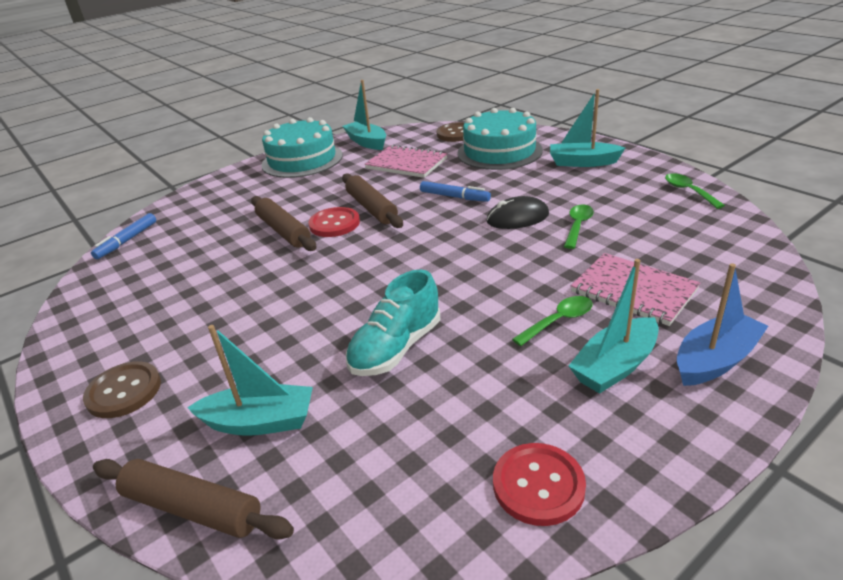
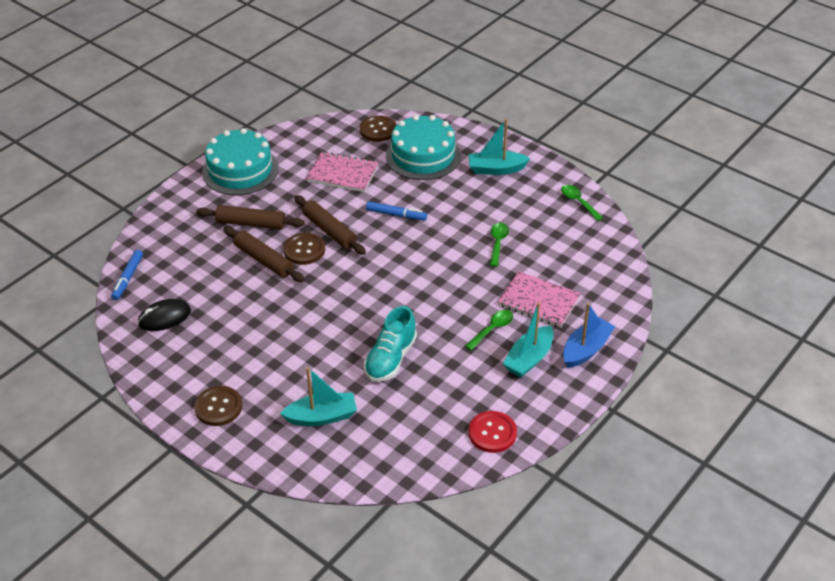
camera: 15 degrees left, 10 degrees up
(192, 508) = (307, 468): brown rolling pin -> brown rolling pin (251, 223)
(334, 224) = (304, 250): red button -> brown button
(367, 142) = (294, 143): turquoise boat -> none
(517, 218) = (451, 237): black mouse -> black mouse (164, 317)

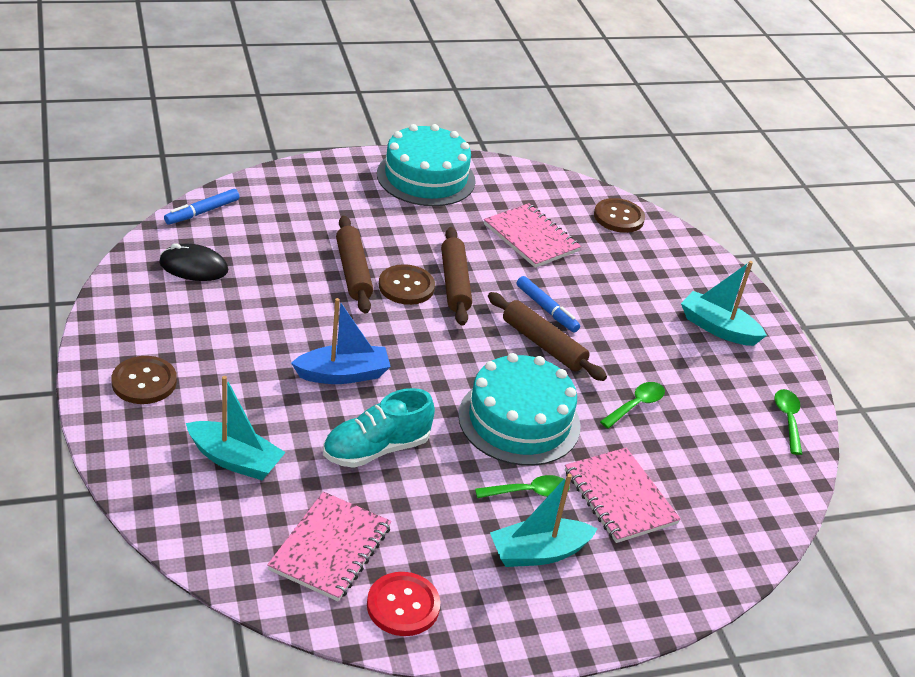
camera: 30 degrees right, 5 degrees down
(251, 223) = (379, 231): brown rolling pin -> brown rolling pin (543, 344)
(423, 155) = (643, 268): turquoise cake -> turquoise cake (519, 420)
(425, 429) = (330, 548): none -> pink notebook
(586, 349) = (623, 588): blue boat -> blue boat (343, 374)

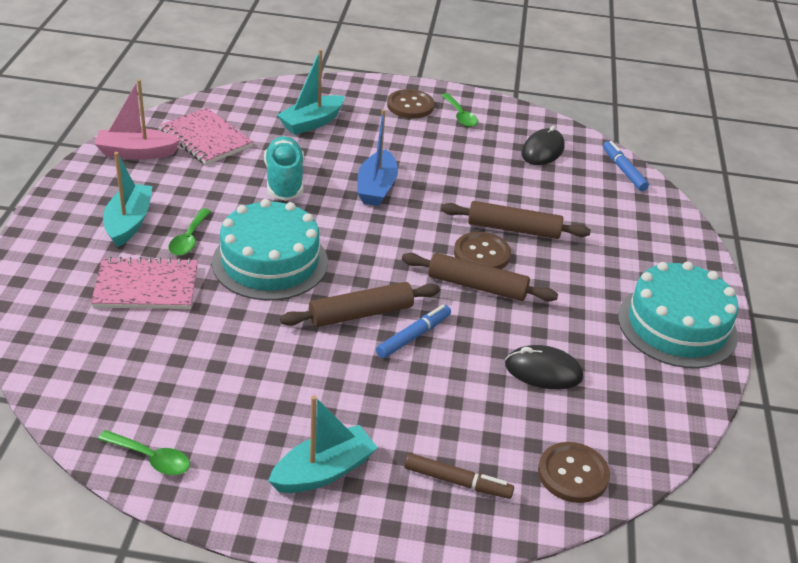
camera: 115 degrees right, 0 degrees up
(403, 605) = (136, 152): red button -> pink boat
(531, 238) = (543, 371): pink notebook -> black mouse
(546, 309) = (413, 336): blue marker -> blue marker turned 150 degrees clockwise
(636, 405) = (244, 344): green spoon -> green spoon (460, 116)
(670, 265) = (457, 482): none -> brown marker

